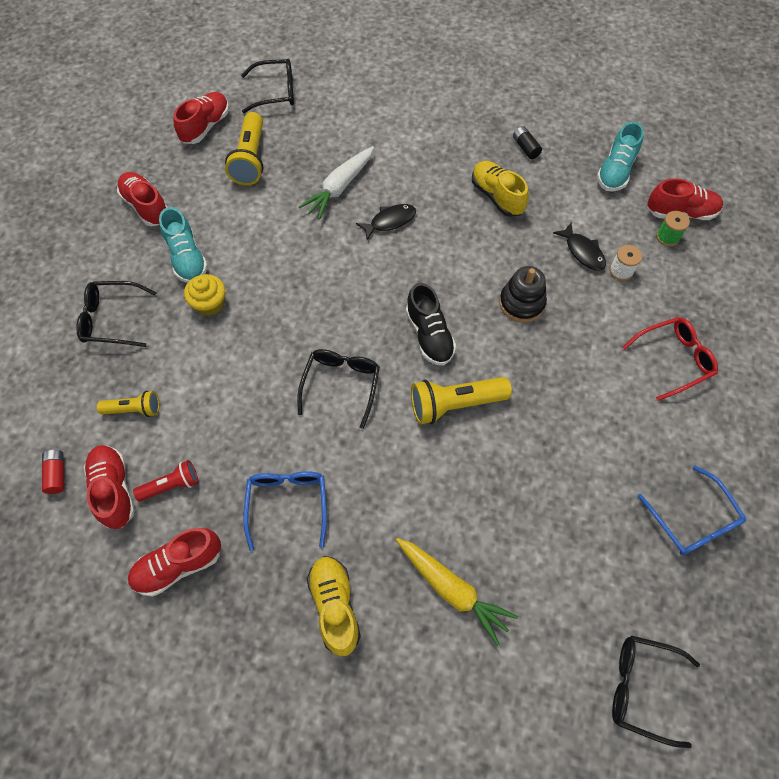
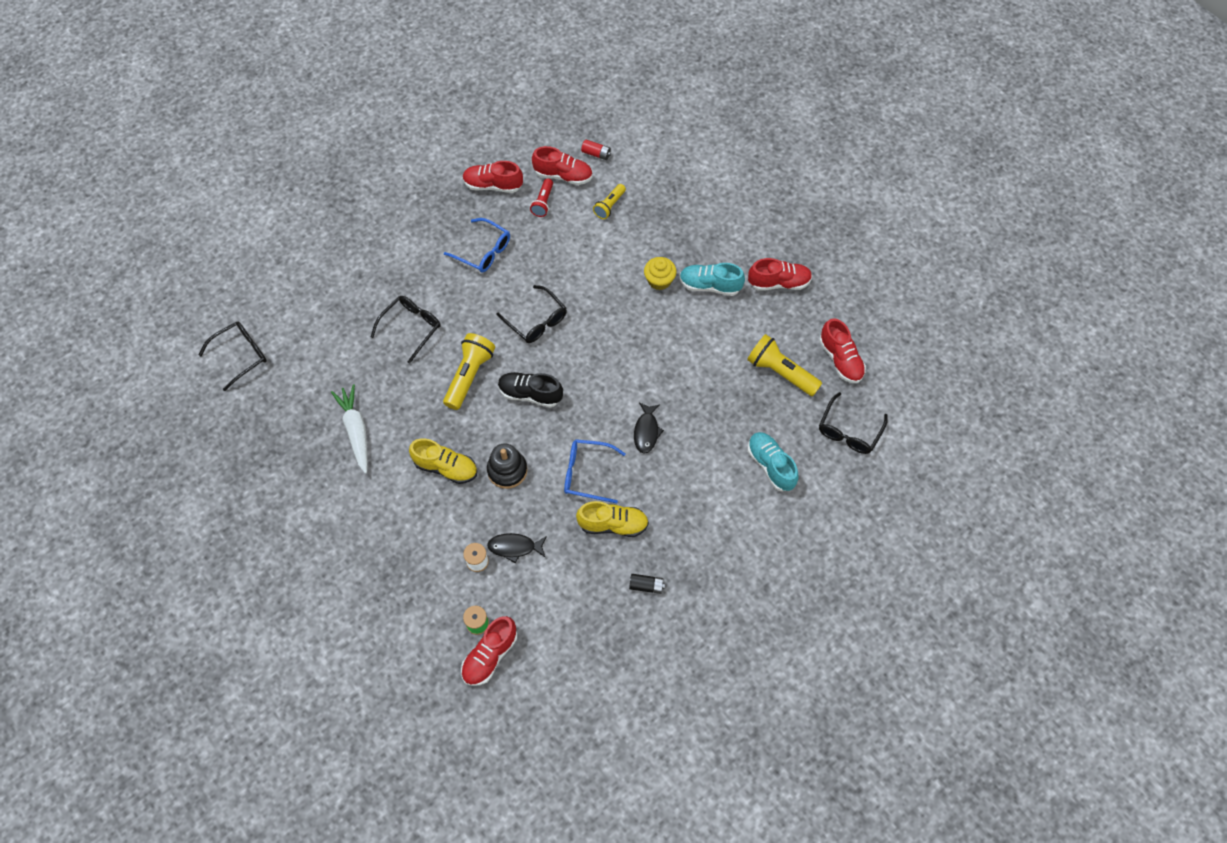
camera: 125 degrees right, 0 degrees up
(112, 319) = (688, 222): black glasses -> black glasses (411, 328)
(178, 565) = (493, 185): red shoe -> red shoe turned 90 degrees counterclockwise
(335, 606) = (408, 242): yellow shoe -> yellow shoe (446, 467)
(339, 187) = (705, 417): white carrot -> white carrot (356, 431)
(452, 589) = (367, 301): yellow carrot -> none
(615, 171) = (568, 639): turquoise shoe -> turquoise shoe (770, 465)
(673, 360) = (385, 534): red glasses -> none
(692, 520) = (287, 453): blue glasses -> blue glasses (587, 473)

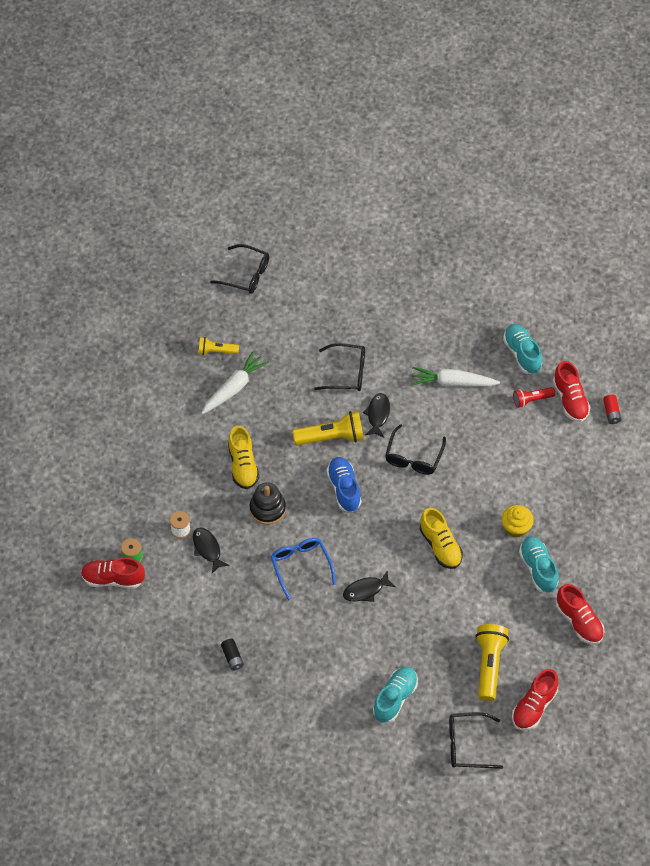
camera: 60 degrees right, 5 degrees down
(473, 326) = (377, 415): none -> black fish
(483, 251) = (452, 382): blue glasses -> white carrot
(493, 185) = (522, 354): red shoe -> turquoise shoe
(530, 394) = (344, 489): black shoe -> blue shoe
(609, 206) = (564, 451): yellow flashlight -> yellow flashlight (216, 351)
(613, 524) = (269, 607): yellow shoe -> yellow shoe (440, 546)

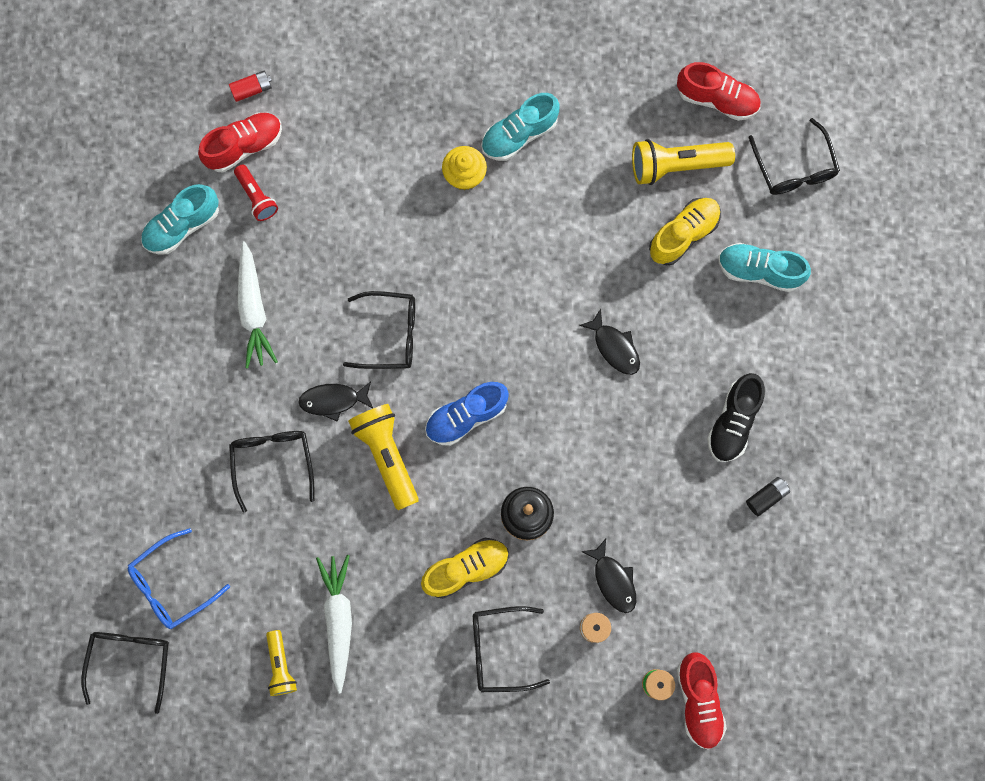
camera: 105 degrees left, 20 degrees up
(185, 473) = (500, 649): none -> black glasses
(207, 549) = (613, 580): black fish -> black fish turned 75 degrees counterclockwise
(234, 388) = (338, 620): white carrot -> white carrot turned 60 degrees clockwise
(291, 651) = (733, 422): none -> black shoe
(301, 567) = (604, 443): blue glasses -> blue glasses (173, 584)
(440, 546) = (520, 266): yellow shoe -> yellow shoe (683, 235)
(579, 621) = (581, 69): red shoe -> none

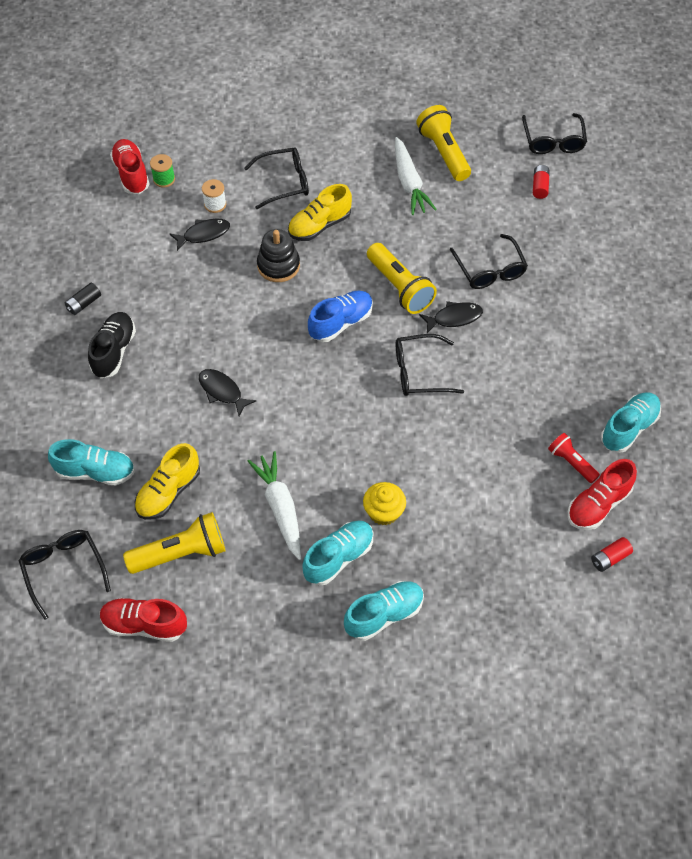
camera: 170 degrees right, 20 degrees down
(173, 584) = (540, 186): blue glasses -> red battery
(254, 310) = (542, 373): white carrot -> white carrot (280, 508)
(281, 665) = (444, 153): yellow flashlight -> yellow flashlight, size x1.69
(486, 71) = (384, 615): none -> turquoise shoe
(613, 580) = (203, 234): black fish -> black fish turned 105 degrees clockwise

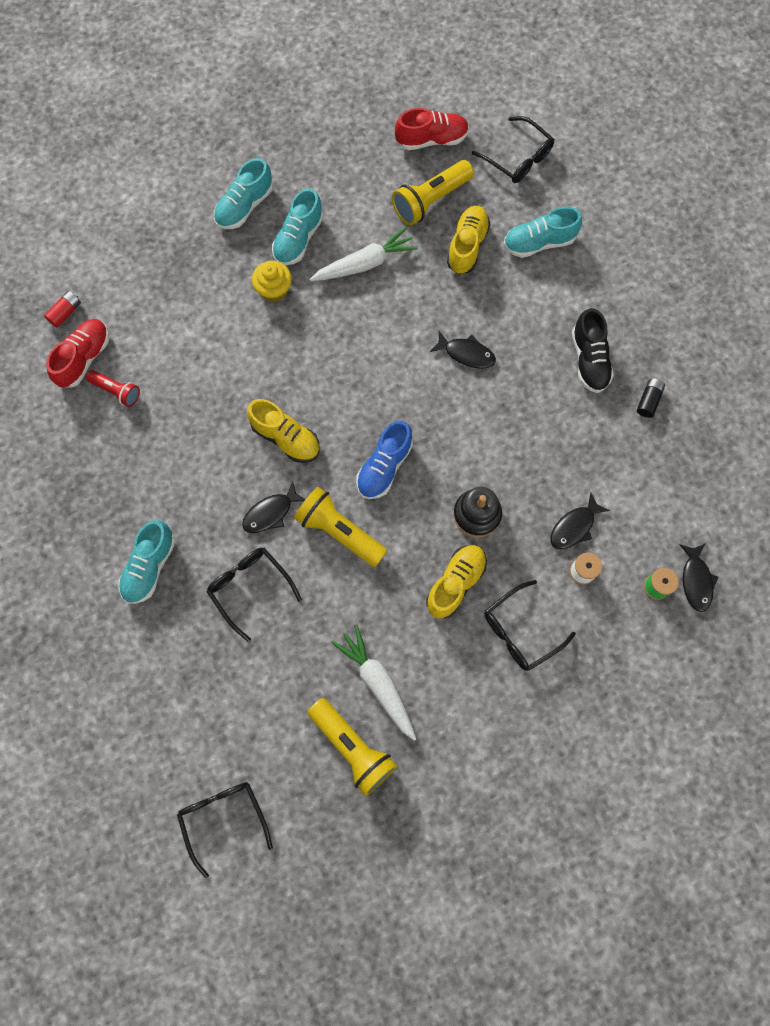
camera: 160 degrees right, 15 degrees up
(131, 174) = (696, 580): red shoe -> black fish
(280, 508) = (365, 264): white carrot -> white carrot turned 75 degrees counterclockwise
(420, 372) = (286, 438): black glasses -> yellow shoe
(540, 186) = (223, 734): red battery -> none
(628, 428) = (67, 445): turquoise shoe -> turquoise shoe (149, 567)

